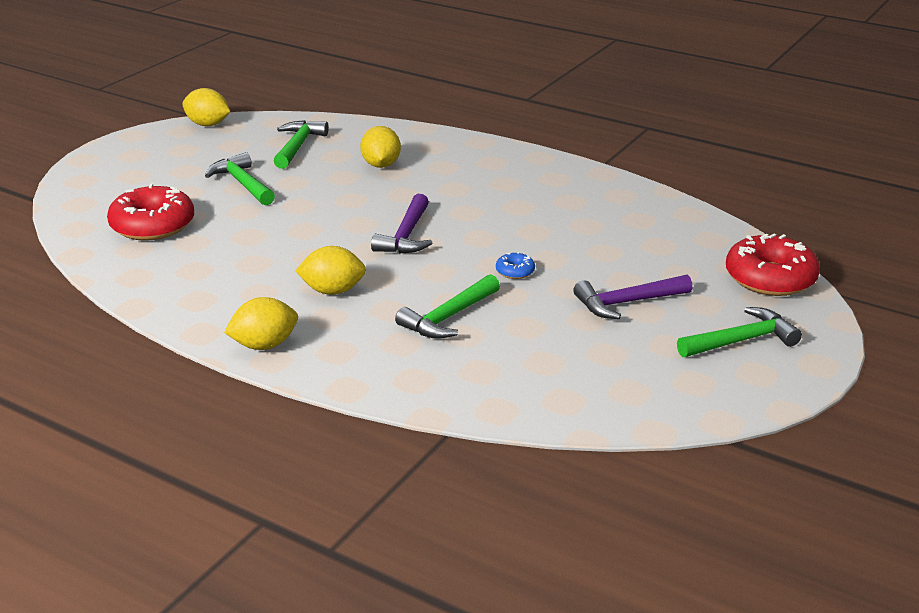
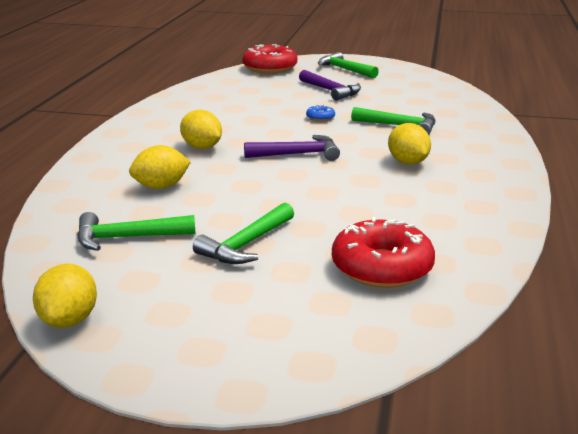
camera: 110 degrees left, 5 degrees down
(264, 345) = (503, 168): yellow lemon -> yellow lemon (202, 147)

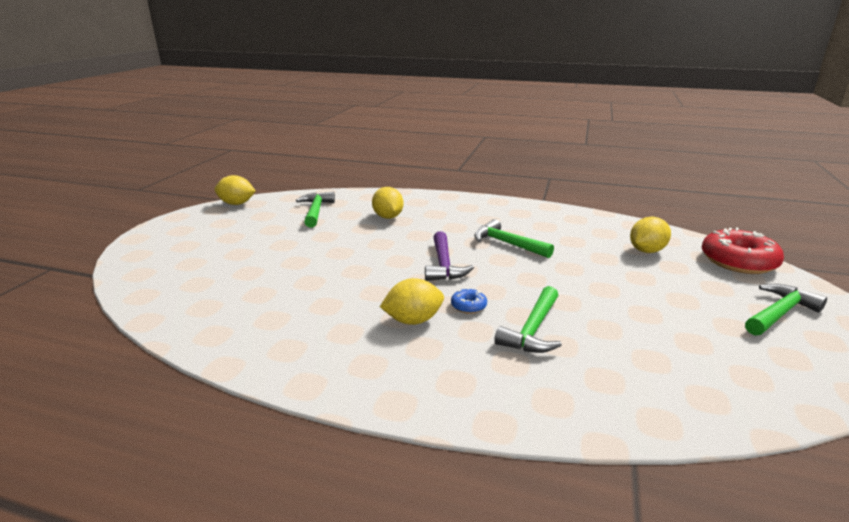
camera: 95 degrees right, 0 degrees up
(202, 147) = (463, 228): yellow lemon -> yellow lemon (646, 251)
(246, 244) = (284, 241): green hammer -> green hammer (507, 244)
(320, 118) = (552, 282): blue donut -> blue donut (468, 306)
(330, 91) = (662, 295): purple hammer -> none
(382, 267) = (216, 284): red donut -> none

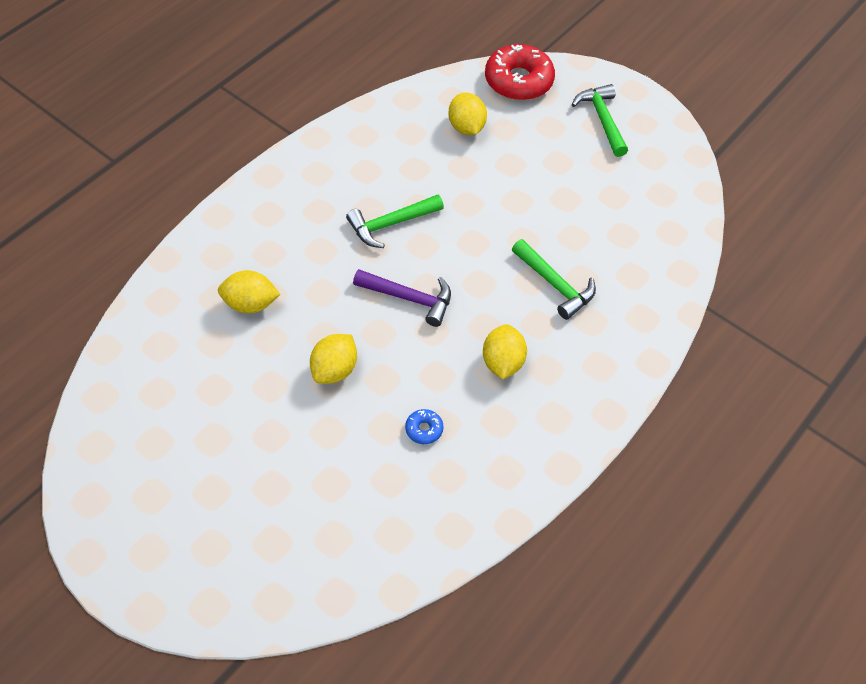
camera: 70 degrees left, 30 degrees up
(237, 204) = (82, 470): yellow lemon -> yellow lemon (334, 370)
(316, 211) = (178, 377): green hammer -> none
(468, 306) = (498, 312): blue donut -> blue donut (424, 429)

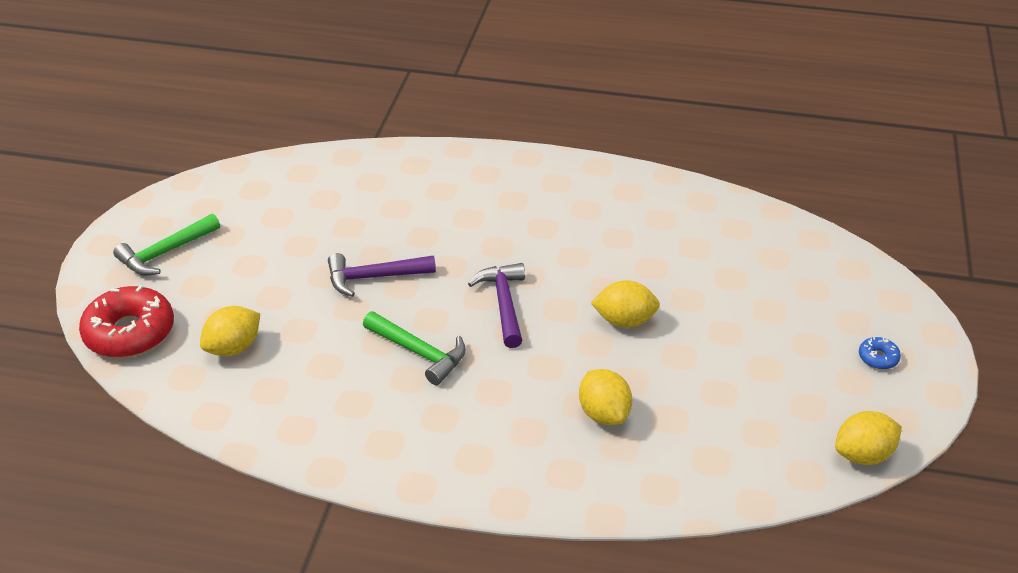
camera: 115 degrees left, 15 degrees down
(424, 429) = (632, 245): blue donut -> blue donut (878, 358)
(495, 230) = (374, 277): none -> purple hammer
(502, 363) = (527, 224): yellow lemon -> yellow lemon (863, 455)
(555, 284) = (416, 221): green hammer -> none

